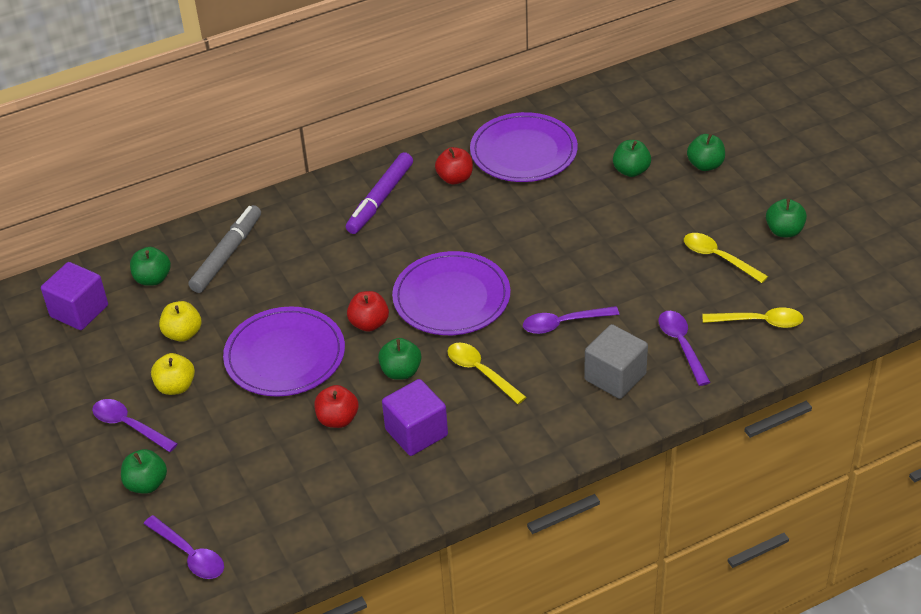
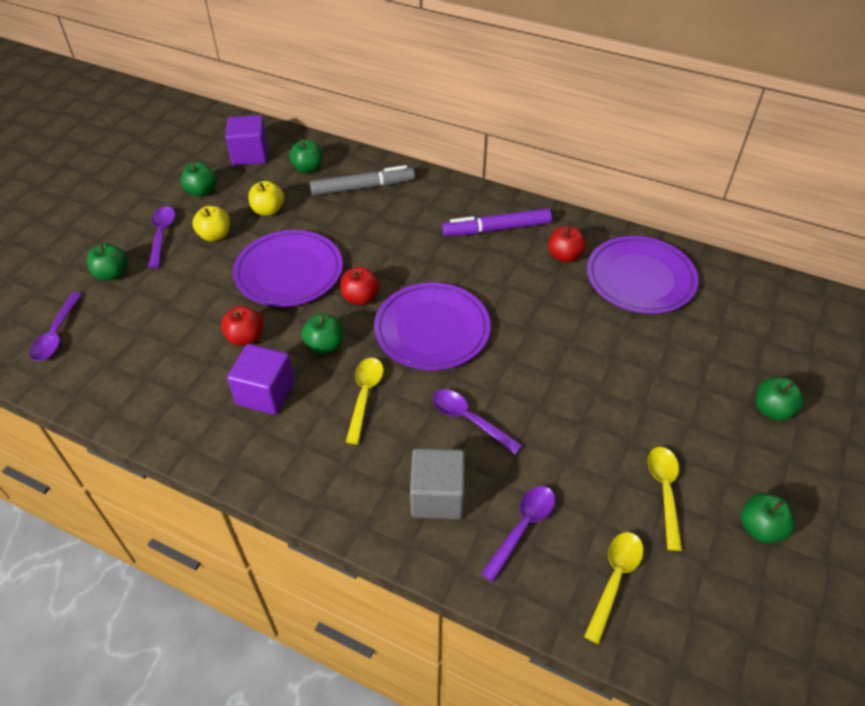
camera: 50 degrees right, 5 degrees up
(631, 171) = (700, 360): green apple -> green apple (201, 191)
(759, 322) = (614, 579): yellow spoon -> yellow spoon turned 120 degrees counterclockwise

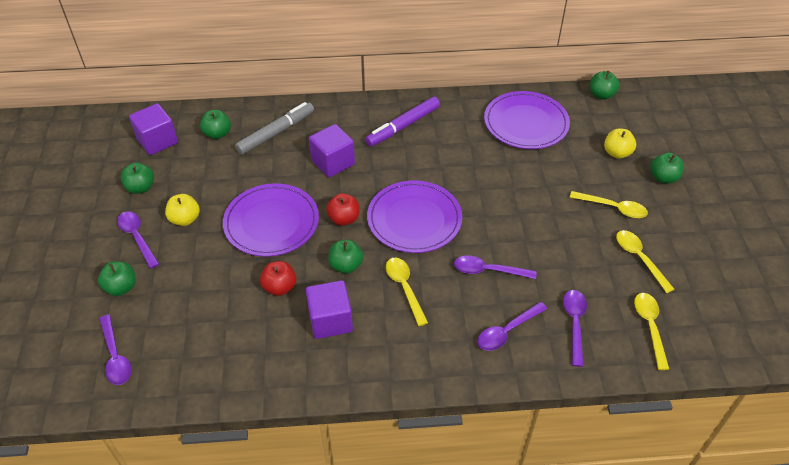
camera: 30 degrees left, 0 degrees up
(268, 210) = (213, 181): yellow apple -> yellow apple (617, 153)
(395, 237) = (333, 162): none -> purple cube
(437, 496) = (507, 331): grey cube -> purple spoon
(564, 256) = (465, 127): red apple -> none
(676, 417) = (613, 208): none -> yellow spoon
(760, 528) = (705, 254): green apple -> green apple (601, 95)

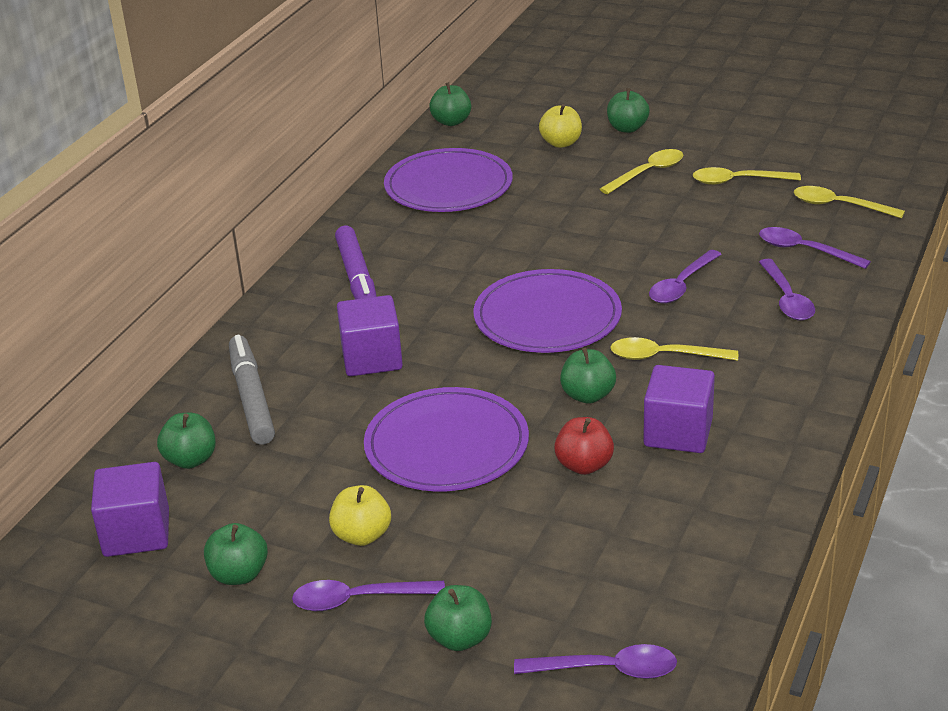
camera: 60 degrees left, 15 degrees down
(344, 219) = (496, 376): red apple -> none

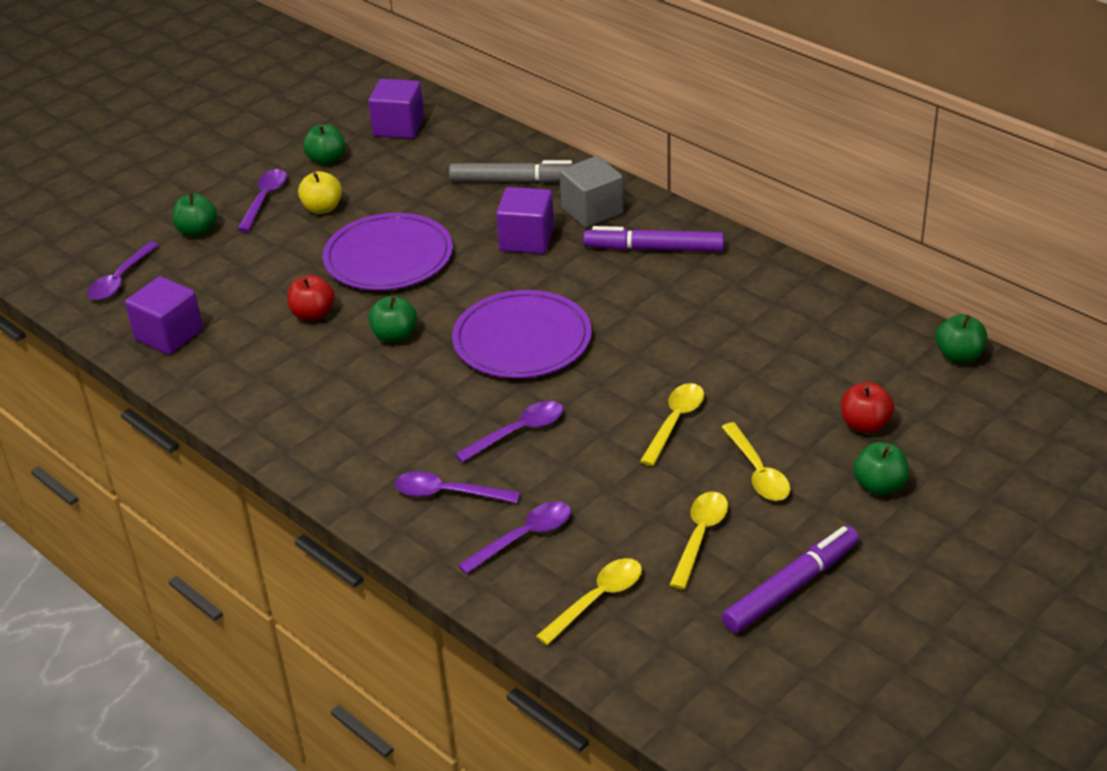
camera: 110 degrees right, 5 degrees up
(190, 460) = (460, 151): green apple -> none
(299, 331) = (592, 211): none -> grey cube
(448, 186) = (803, 327): purple plate -> none
(561, 143) = (865, 425): yellow apple -> red apple
(664, 356) = (415, 390): yellow spoon -> yellow spoon (675, 422)
(678, 433) = (312, 369): purple cube -> purple cube (169, 335)
(681, 285) = (518, 432): purple spoon -> purple spoon turned 90 degrees clockwise
(758, 141) = (791, 587): none -> purple marker

